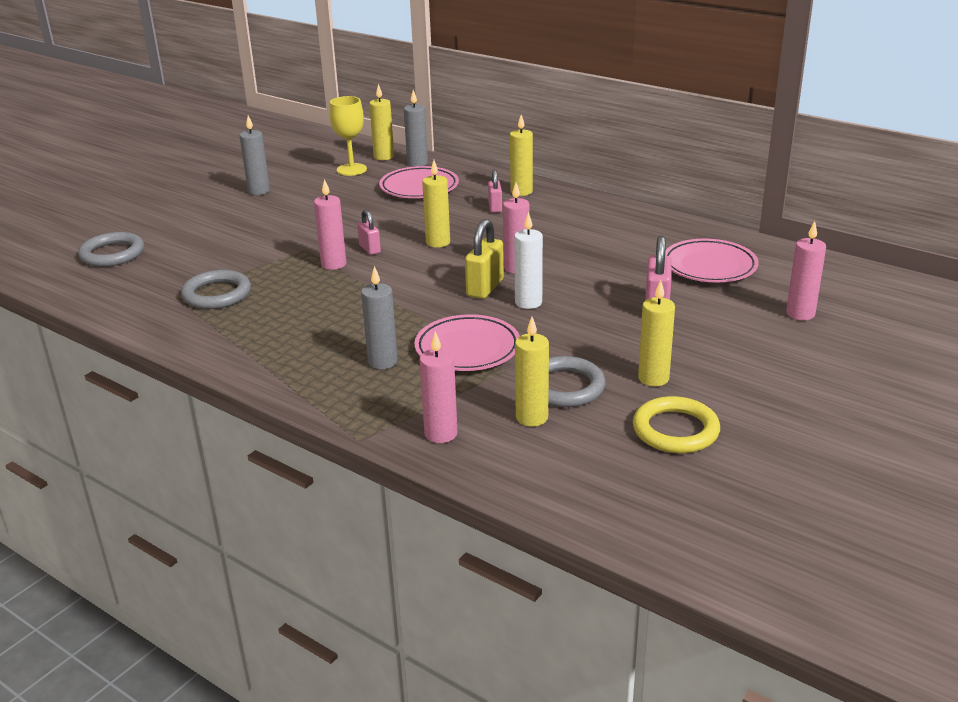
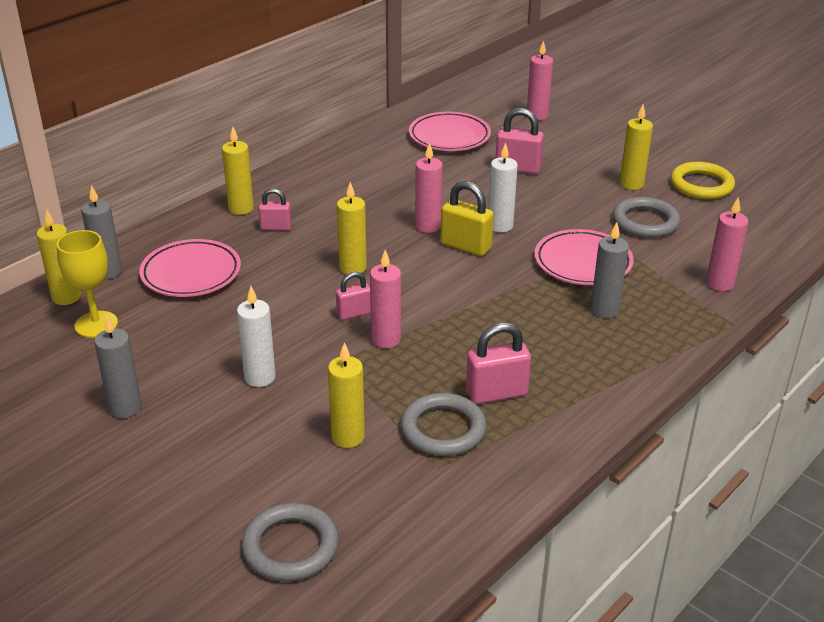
camera: 85 degrees left, 5 degrees up
(258, 313) = (496, 393): none -> pink padlock
(287, 225) = (260, 377): none -> white candle
(532, 417) = (691, 240): yellow candle -> yellow candle (348, 437)

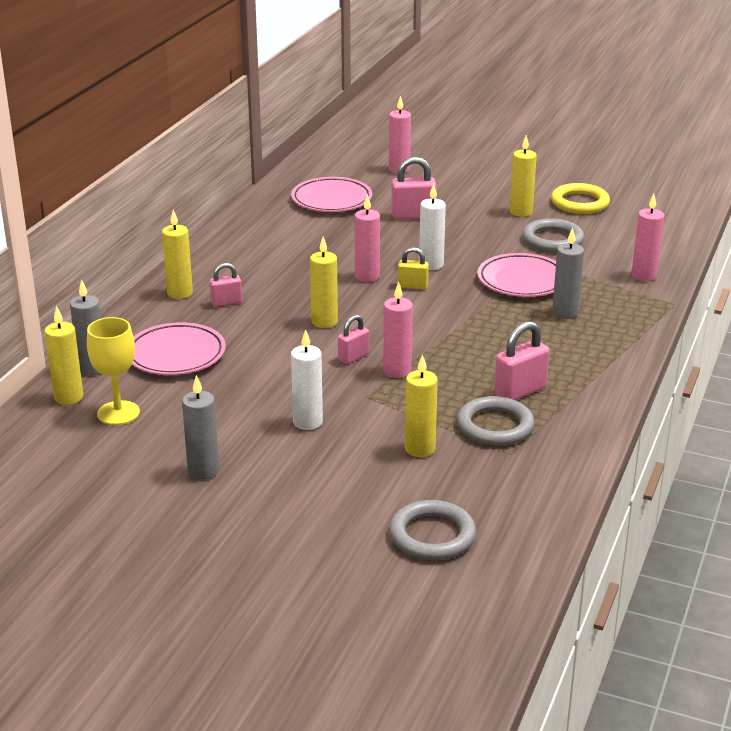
camera: 20 degrees left, 5 degrees down
(466, 246) = (412, 286): yellow padlock -> yellow padlock, size x0.62

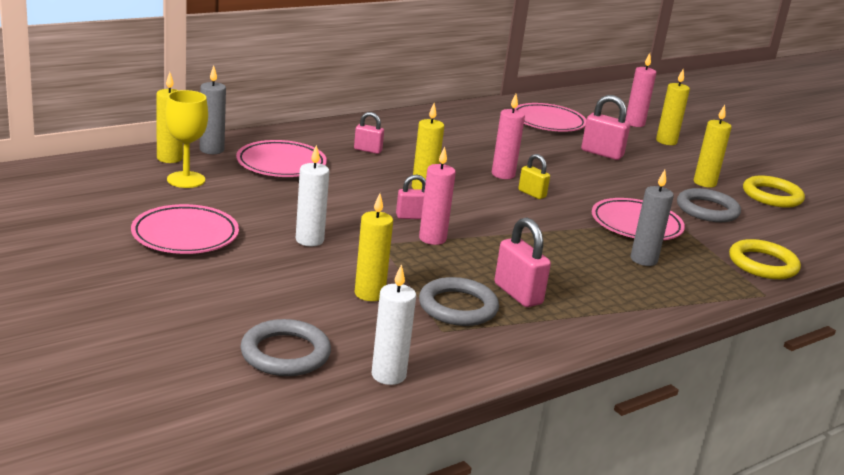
camera: 30 degrees right, 5 degrees down
(180, 293) = (343, 133): yellow candle -> yellow candle (666, 141)
(203, 471) = (185, 235): grey candle -> pink plate
(431, 265) = (569, 187): white candle -> white candle (388, 375)
(520, 391) = (518, 294): pink padlock -> pink padlock turned 60 degrees clockwise
(643, 275) = (763, 264): pink candle -> yellow ring

